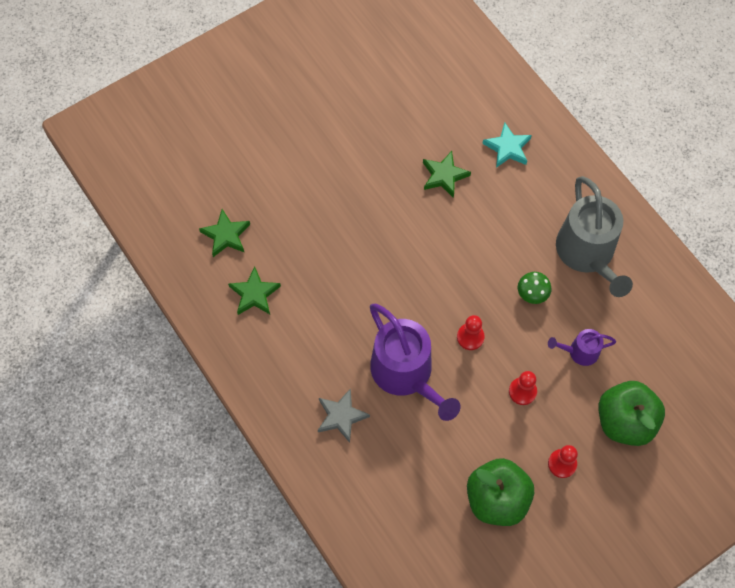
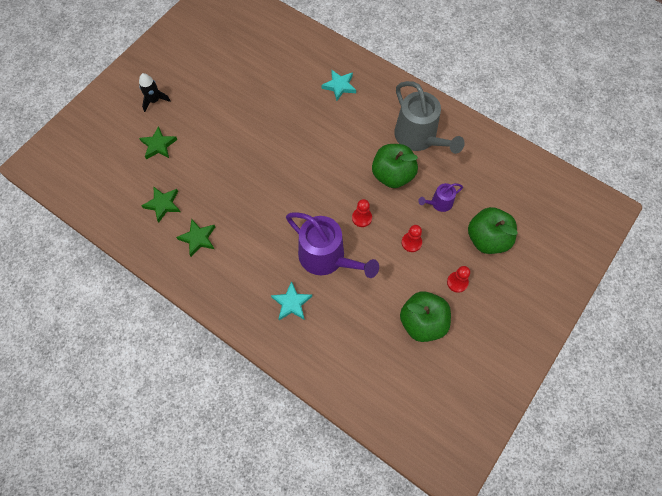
camera: 20 degrees left, 0 degrees up
(260, 92) = (154, 100): none -> black rocket
(341, 416) = (291, 303): grey star -> turquoise star
(444, 176) = (303, 117): green star -> green star (158, 145)
(532, 293) = (392, 175): green mushroom -> green apple

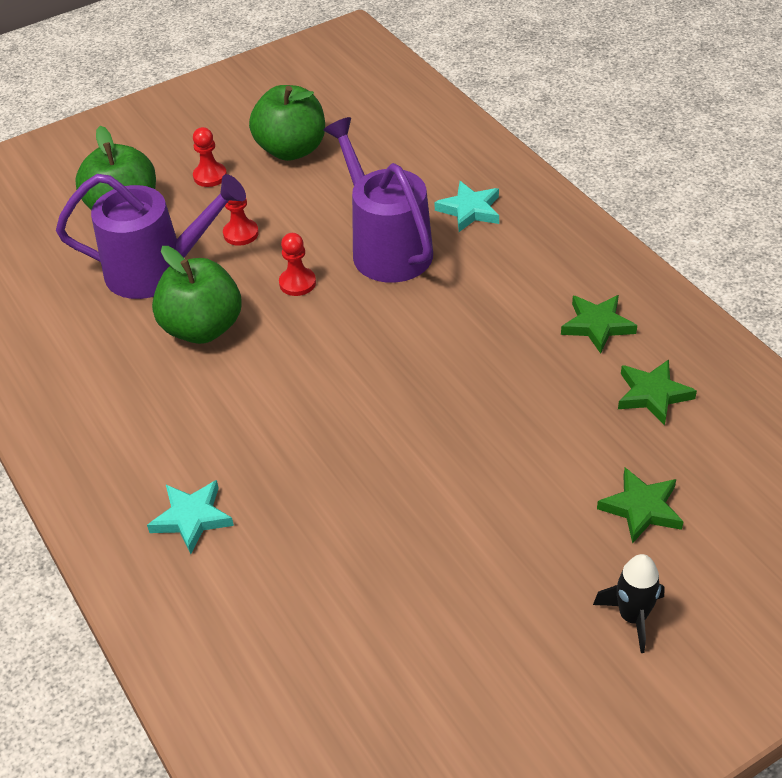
camera: 155 degrees left, 20 degrees down
(419, 137) = (110, 373): grey watering can -> none
(439, 203) = (157, 270): purple watering can -> purple watering can, size x2.05

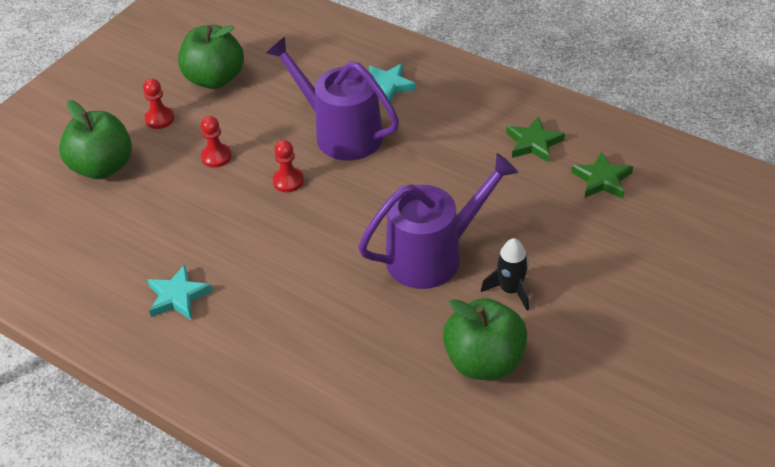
camera: 25 degrees left, 0 degrees up
(157, 270) = (164, 206): purple watering can -> purple watering can (433, 255)
(192, 518) = (322, 386): turquoise star -> turquoise star (178, 296)
(202, 328) = (234, 239): green apple -> green apple (484, 361)
(632, 617) = (682, 336): black rocket -> black rocket (510, 290)
(641, 508) = (643, 261): green star -> none

